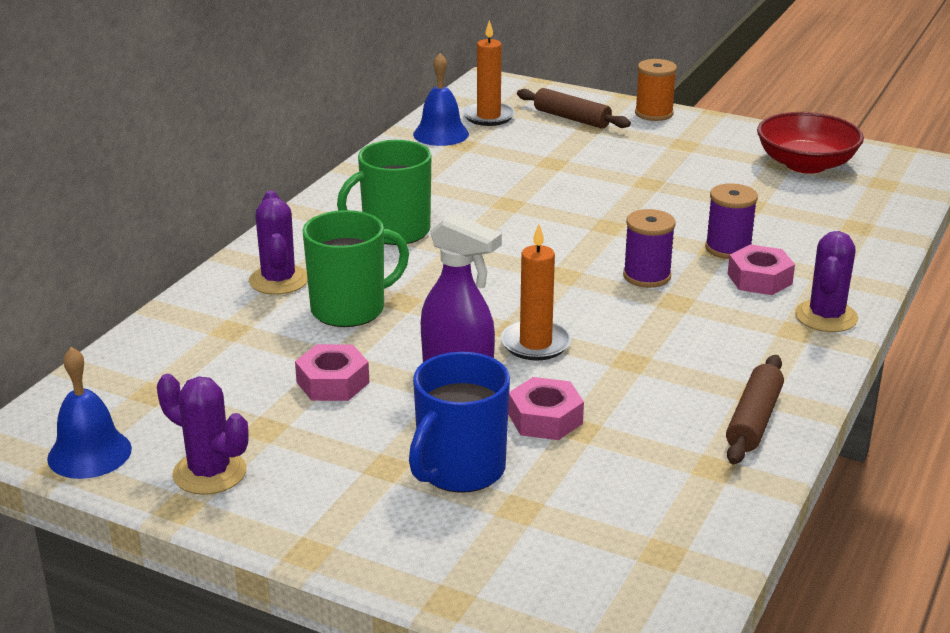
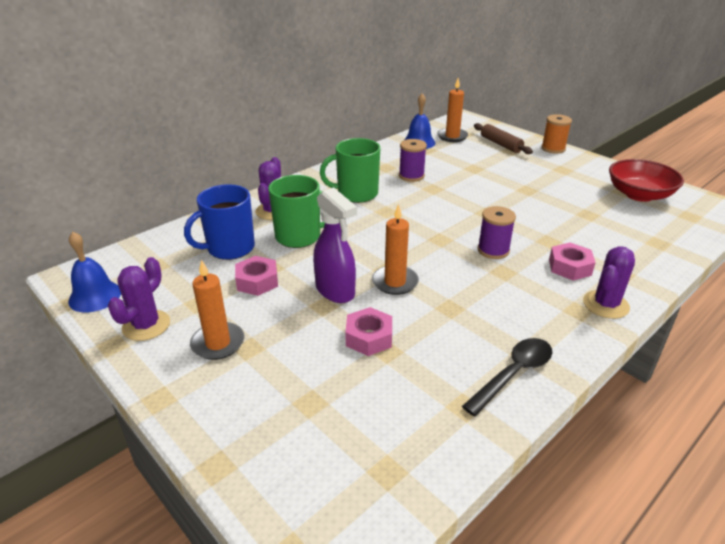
camera: 20 degrees right, 5 degrees up
(209, 473) = (146, 325): purple cactus -> purple cactus turned 60 degrees clockwise
(338, 471) = (218, 343): none -> orange candle
(459, 470) = (291, 362): blue mug -> blue mug (229, 248)
(728, 248) = (558, 242): purple spool -> purple spool (411, 176)
(753, 420) = (513, 374): brown rolling pin -> black spoon

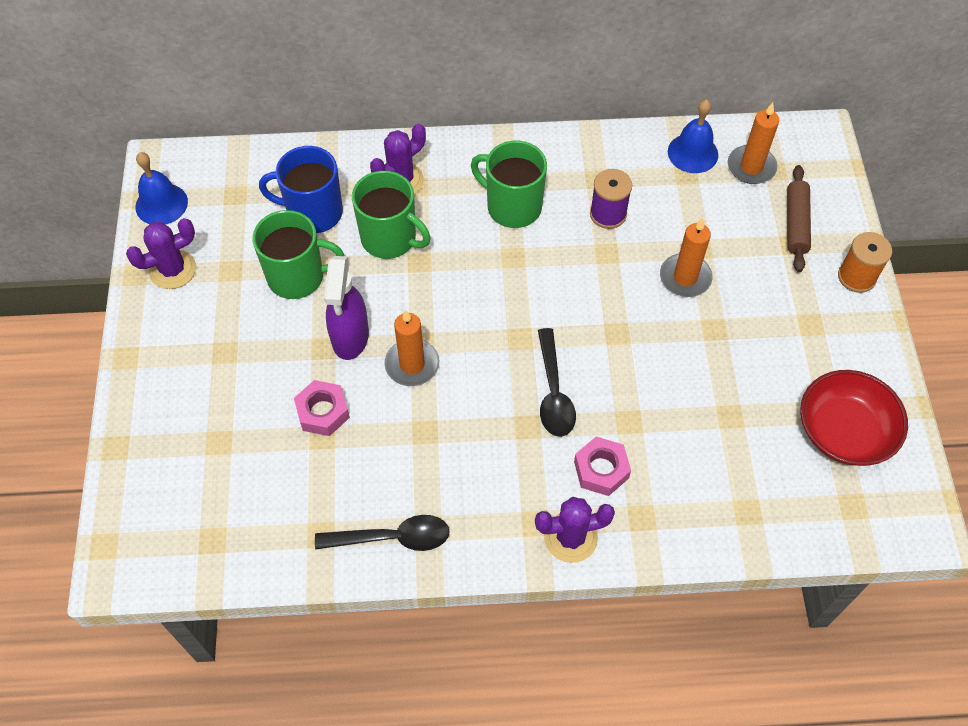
camera: 40 degrees right, 25 degrees up
(218, 343) = (207, 330): orange candle -> orange candle (685, 277)
(257, 281) = (298, 277): pink nut -> green mug
(493, 250) = (553, 392): purple spool -> black spoon

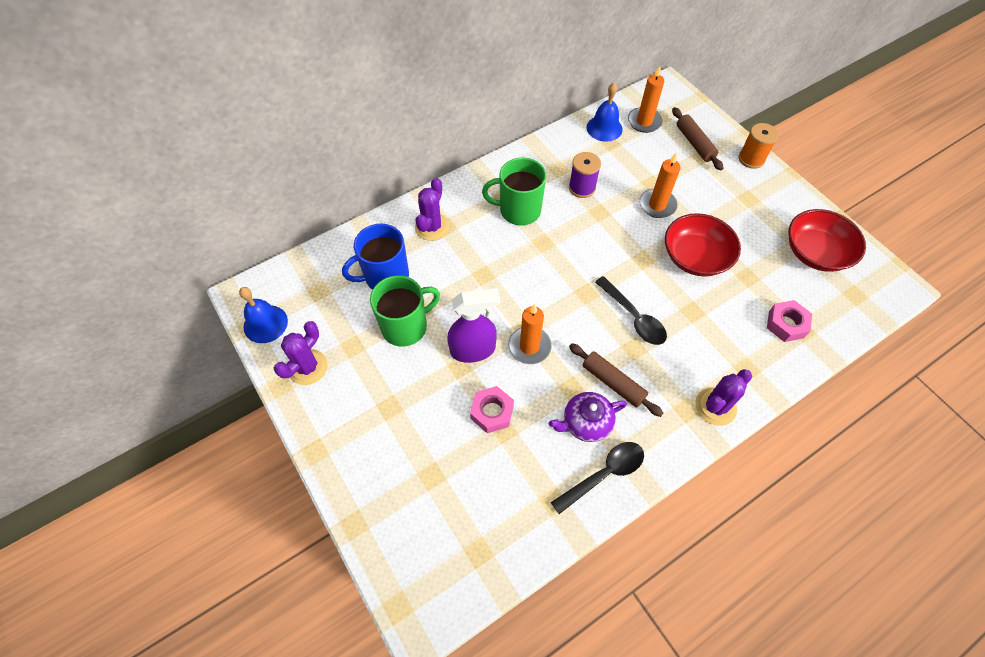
camera: 30 degrees left, 0 degrees up
(350, 337) = (473, 350): purple spray bottle -> purple spray bottle turned 75 degrees counterclockwise
(390, 238) = (452, 269): green mug -> none
(412, 476) = (585, 423): none -> purple teapot
(474, 450) = (613, 383): none -> brown rolling pin
(601, 470) = (700, 352): pink nut -> pink nut (786, 324)
(683, 361) = (695, 257): none -> red bowl

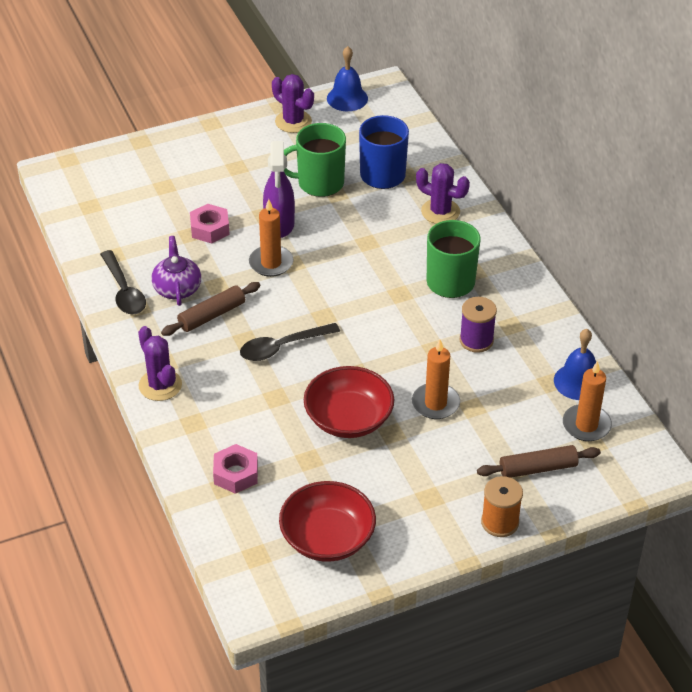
camera: 100 degrees right, 15 degrees down
(406, 326) = (319, 183): green mug -> green mug turned 105 degrees clockwise

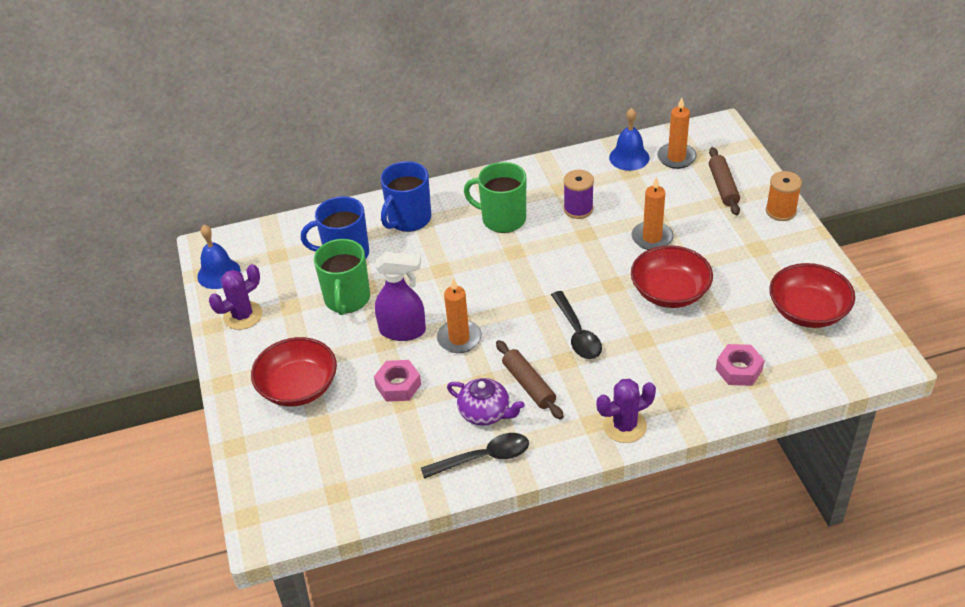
camera: 80 degrees left, 0 degrees up
(177, 288) = (485, 412): purple teapot -> purple teapot turned 150 degrees counterclockwise
(207, 168) = (298, 387): none -> red bowl
(440, 211) = (408, 219): purple cactus -> blue mug

